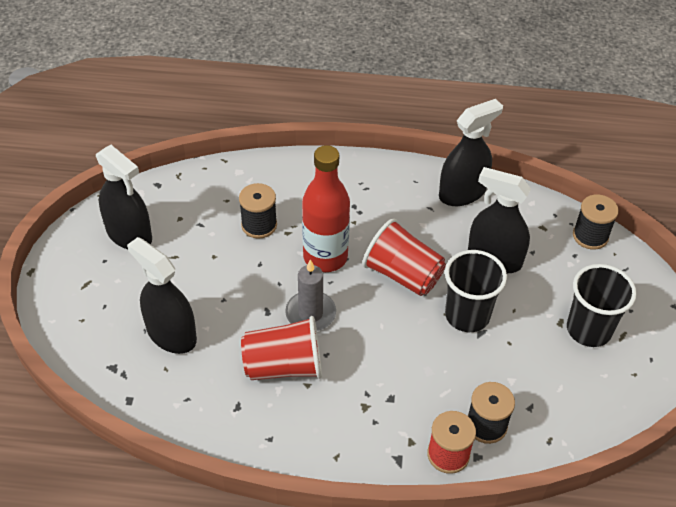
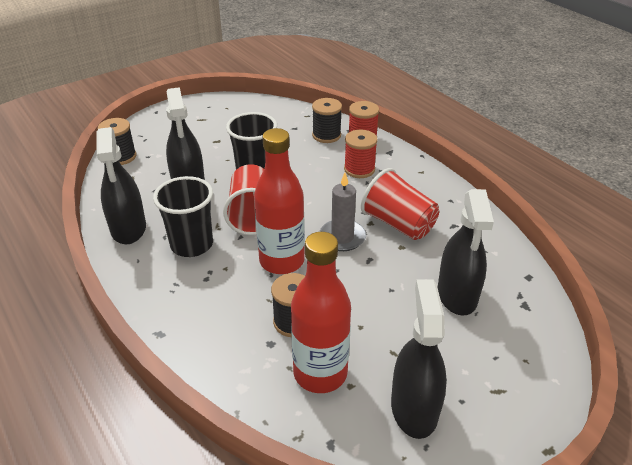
camera: 130 degrees left, 10 degrees down
(204, 210) = (320, 373): none -> red bottle
(393, 404) = (359, 169): none -> red spool
(462, 192) = (128, 228): black spray bottle -> black spray bottle turned 120 degrees counterclockwise
(588, 330) = (211, 130): black cup -> black cup (192, 245)

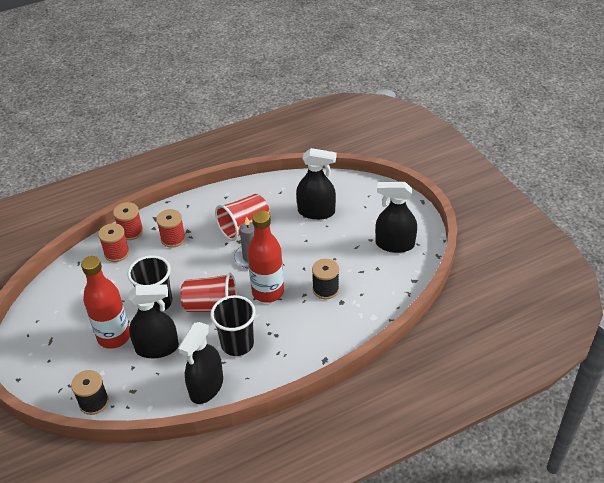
camera: 80 degrees left, 5 degrees up
(128, 228) = (206, 387): black spray bottle -> black spray bottle turned 120 degrees clockwise
(320, 373) = (367, 280): red bottle -> red bottle (114, 336)
(326, 135) = (117, 253): black spool -> red spool

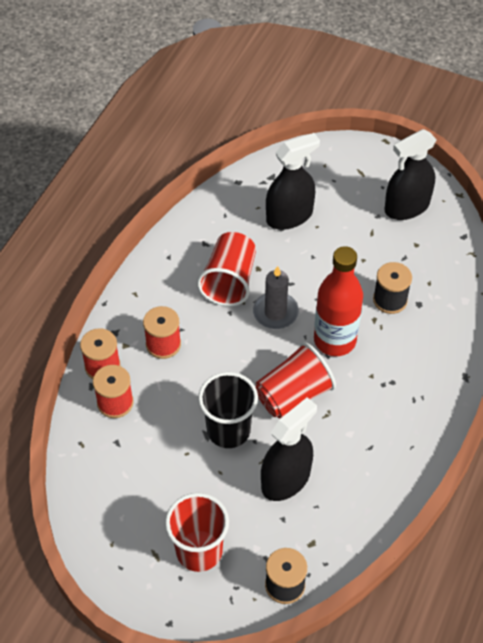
camera: 40 degrees left, 10 degrees up
(72, 353) = (199, 551): none -> red cup
(114, 336) = (224, 500): red bottle -> none
(206, 387) = (382, 484): black spray bottle -> none
(237, 344) = (364, 418): black cup -> none

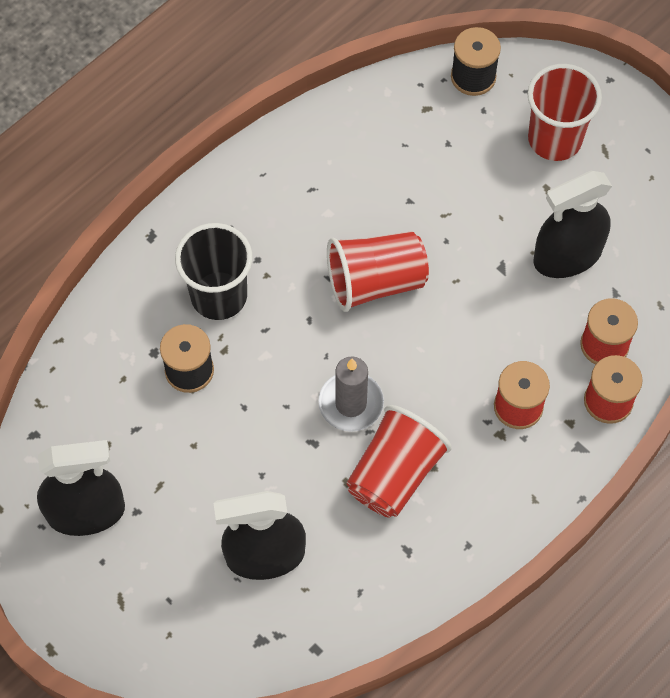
camera: 160 degrees left, 10 degrees up
(228, 430) = (473, 263): black cup -> black cup (219, 296)
(286, 479) = (427, 184): black spray bottle -> black spray bottle (567, 256)
(334, 340) = (290, 337): red bottle -> none

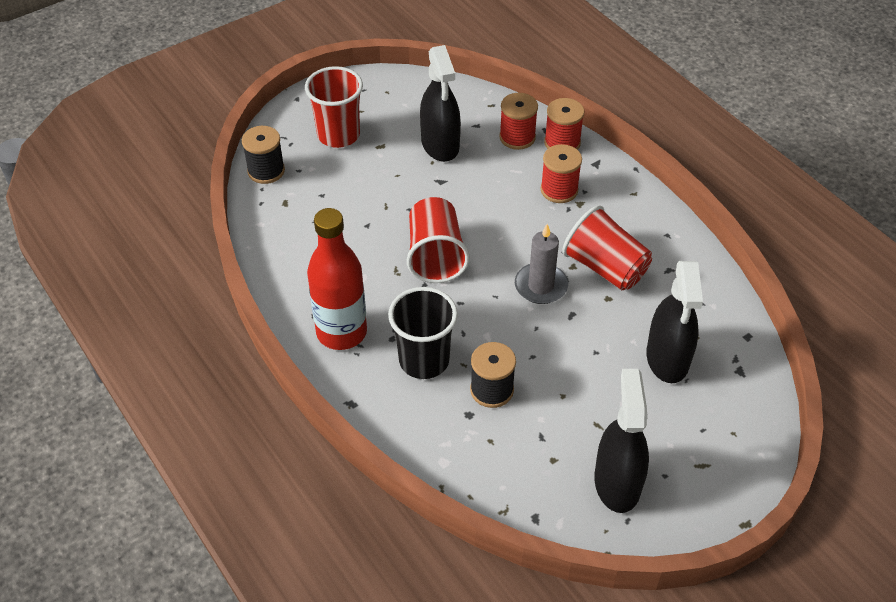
camera: 80 degrees left, 15 degrees down
(244, 207) = (341, 332): none -> red bottle

